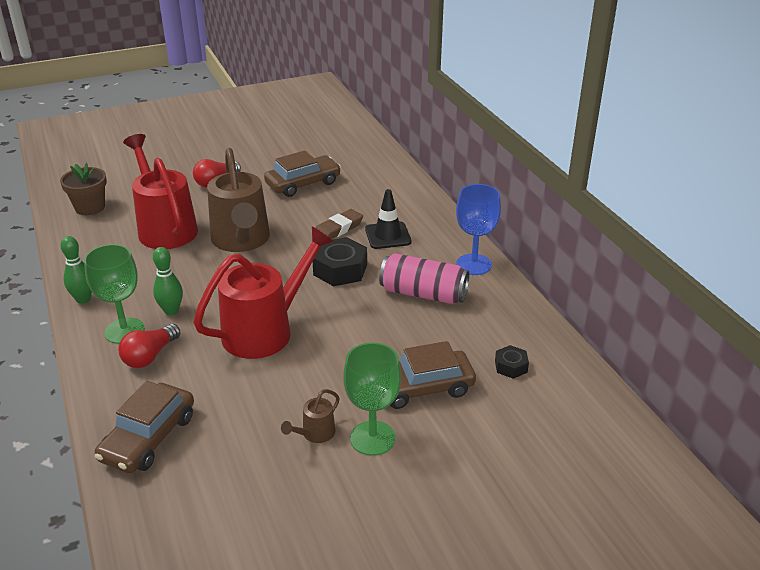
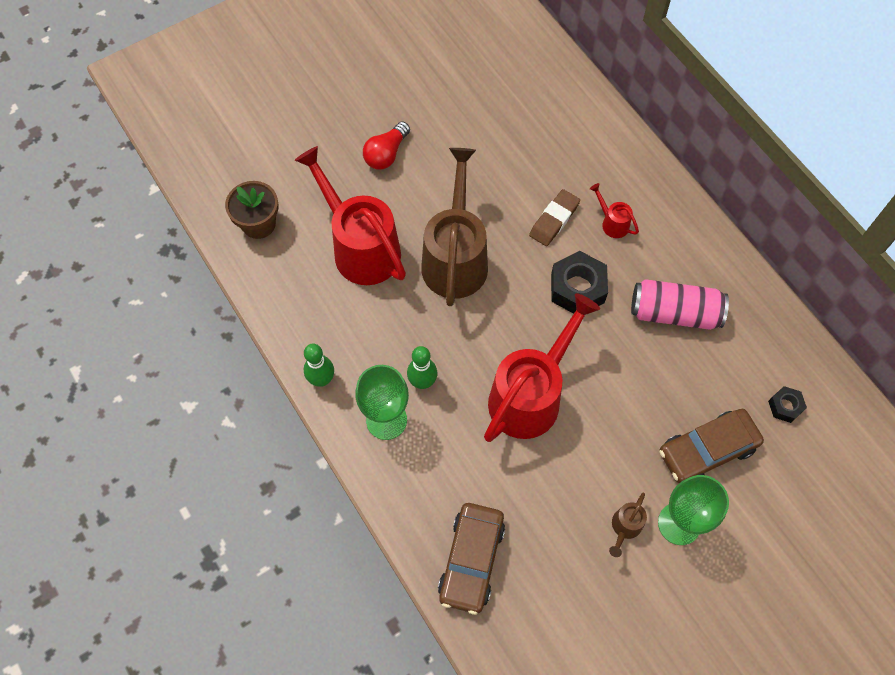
camera: 10 degrees left, 30 degrees up
(150, 356) = (427, 452): red light bulb -> none
(242, 241) = (455, 257): brown watering can -> brown watering can turned 150 degrees counterclockwise
(303, 184) = (489, 142): brown car -> none
(388, 236) = (612, 223): black traffic cone -> red watering can
(474, 264) = (715, 257): blue goblet -> none

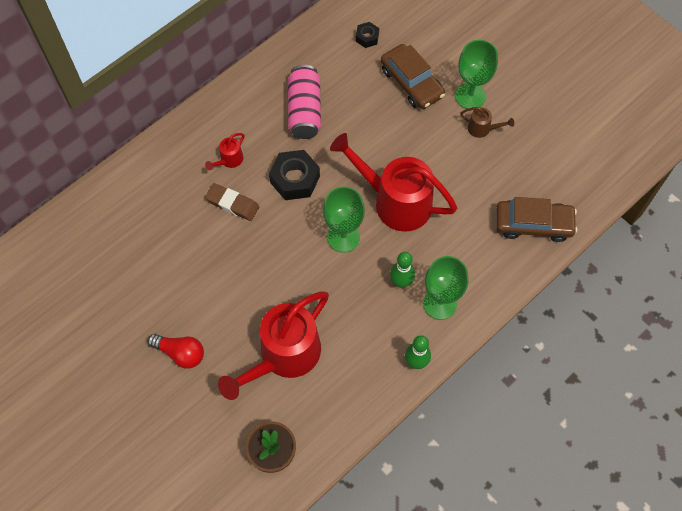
camera: 100 degrees left, 0 degrees up
(455, 257) = (281, 276): brown watering can -> none
(492, 329) = (343, 237): none -> green goblet

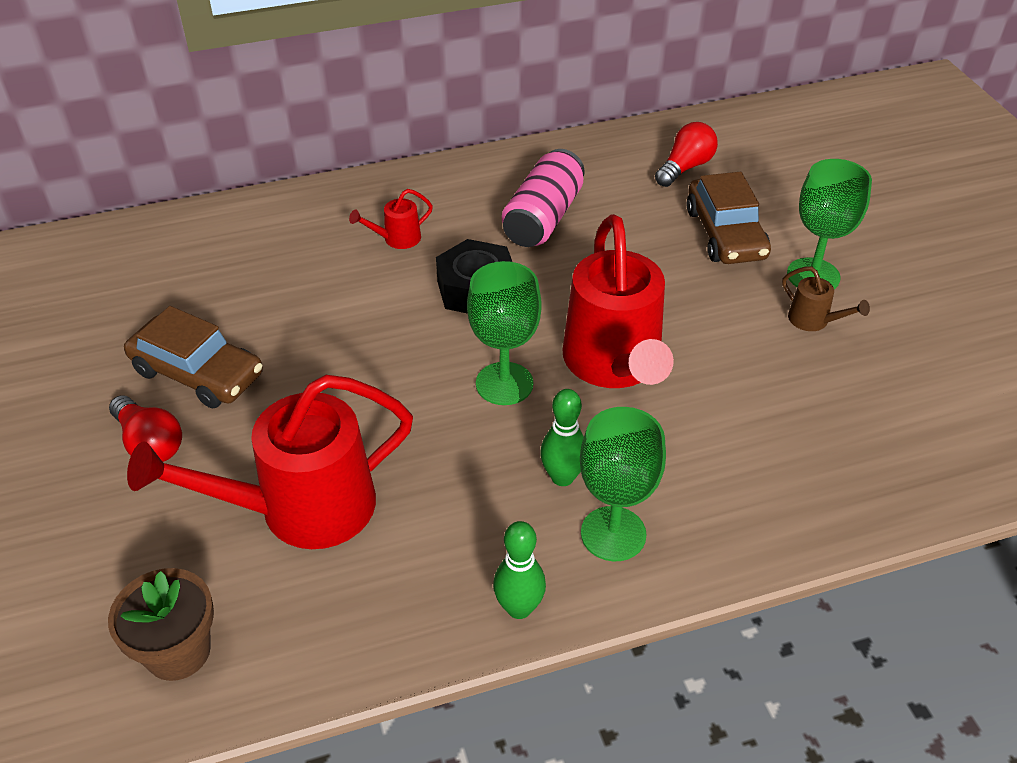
camera: 25 degrees right, 20 degrees down
(232, 204) = (365, 288): brown eraser -> none
(367, 37) = (685, 167): black nut -> red light bulb
(394, 201) = (615, 365): red watering can -> red watering can turned 150 degrees counterclockwise
(533, 224) = (846, 477): brown car -> brown car (197, 373)

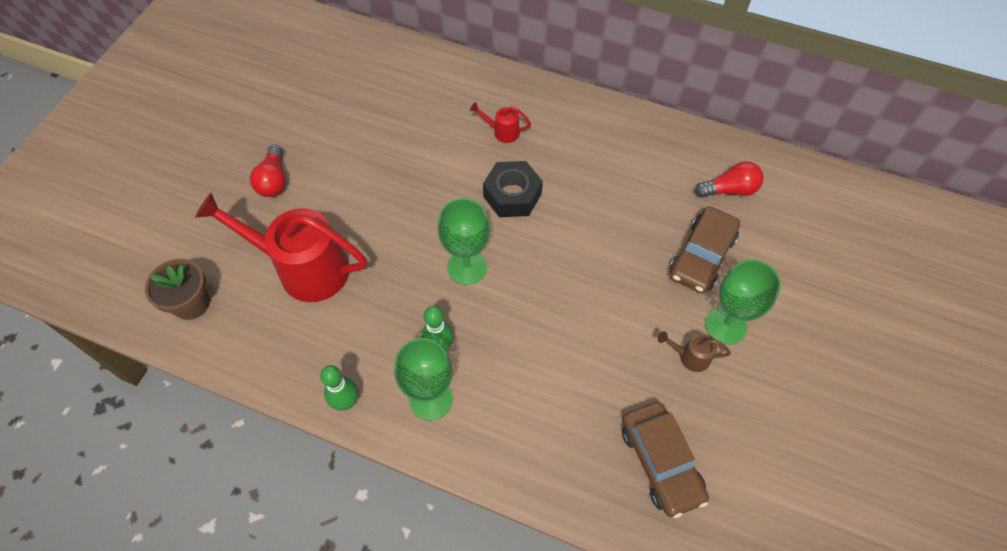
camera: 40 degrees right, 15 degrees up
(197, 373) = (329, 153): brown car -> brown car (660, 462)
(543, 218) = (599, 170): pink can -> none
(615, 365) = (537, 299): red watering can -> none
(814, 321) = (689, 356): brown watering can -> brown watering can turned 105 degrees clockwise

